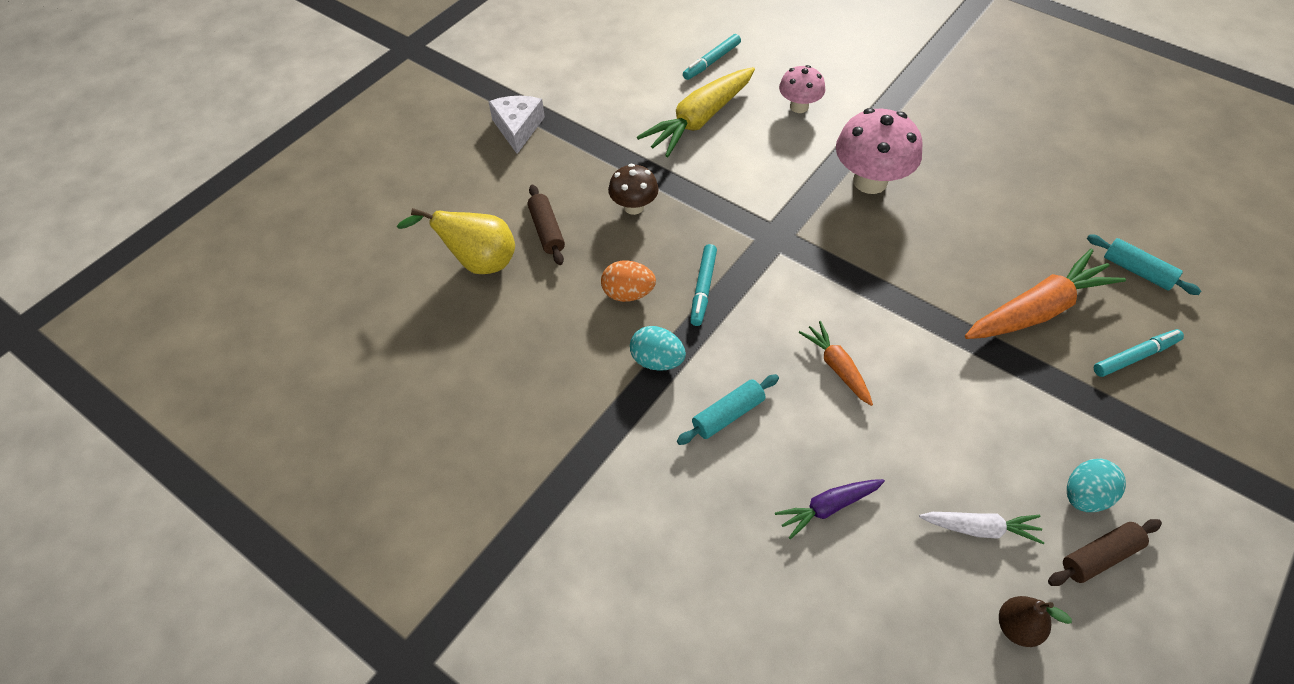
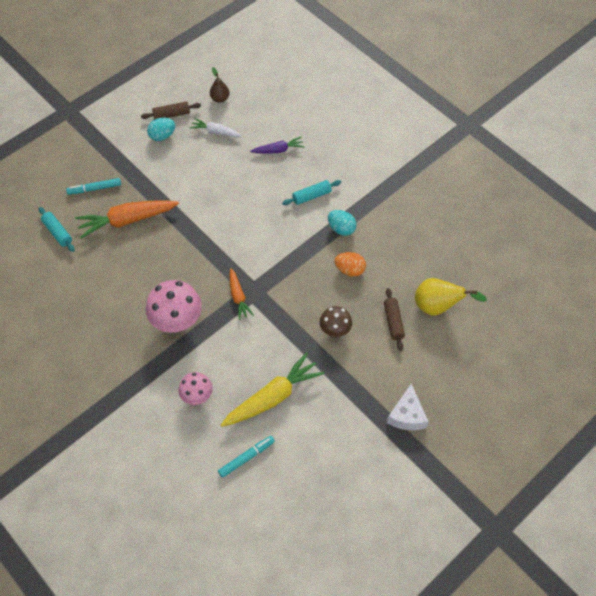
camera: 170 degrees left, 5 degrees up
(703, 288) = (306, 265): turquoise marker -> none
(837, 367) = (248, 209): orange carrot -> orange carrot (238, 297)

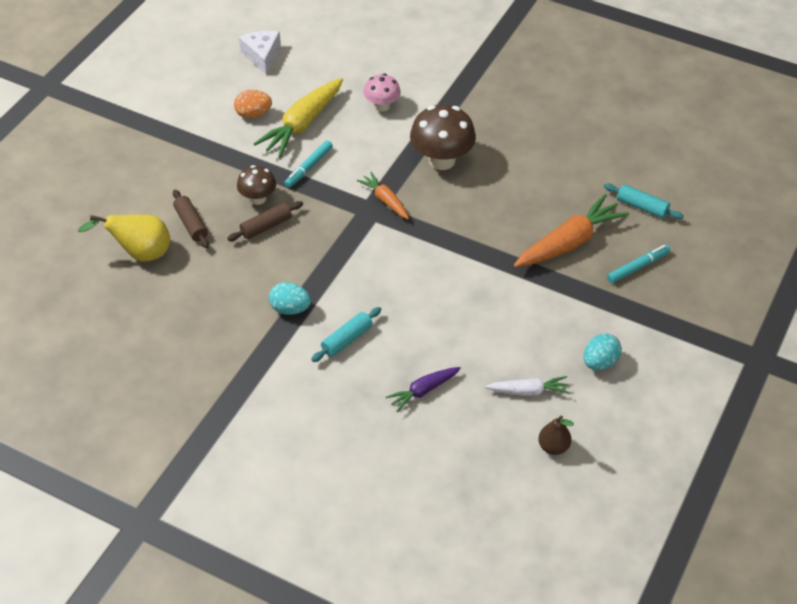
camera: 160 degrees right, 10 degrees down
(171, 115) = (608, 398): brown rolling pin -> brown rolling pin (266, 226)
(177, 321) = (442, 160): pink mushroom -> brown mushroom
(246, 458) = (307, 75): turquoise marker -> turquoise marker (309, 167)
(350, 270) = (262, 264): orange egg -> orange egg (253, 114)
(407, 415) = (153, 145): white cheese -> white cheese (262, 56)

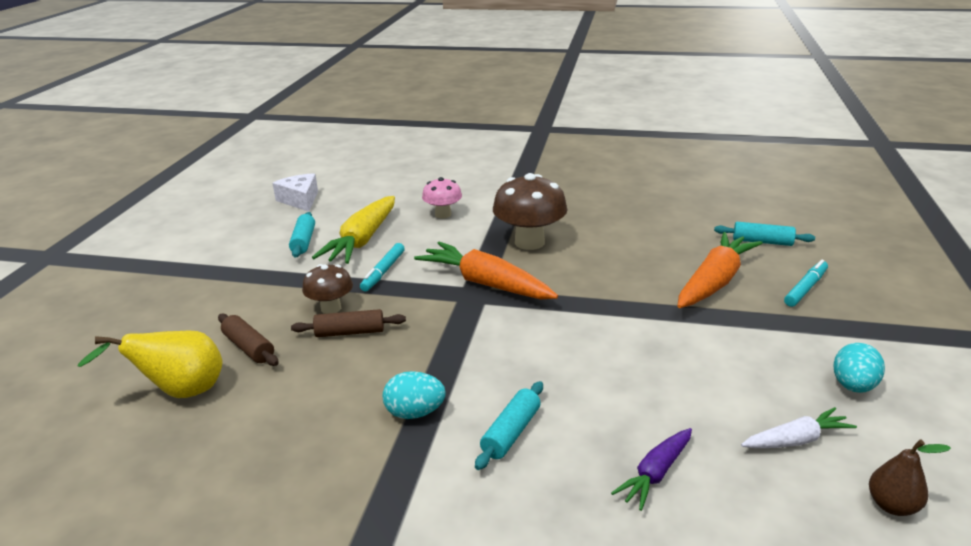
camera: 15 degrees left, 20 degrees down
(253, 114) = (303, 241): orange egg -> turquoise rolling pin
(266, 226) = (350, 332): brown rolling pin -> brown rolling pin turned 45 degrees clockwise
(385, 200) = (486, 283): orange carrot -> orange carrot, size x1.80

